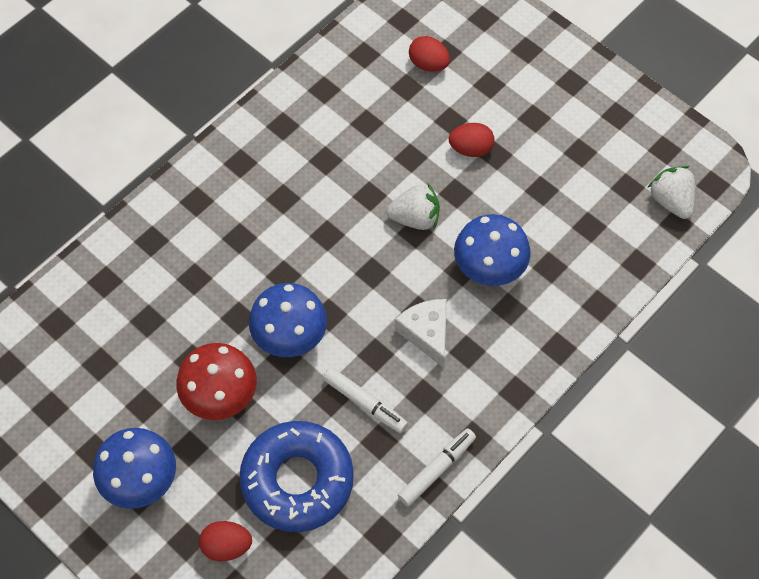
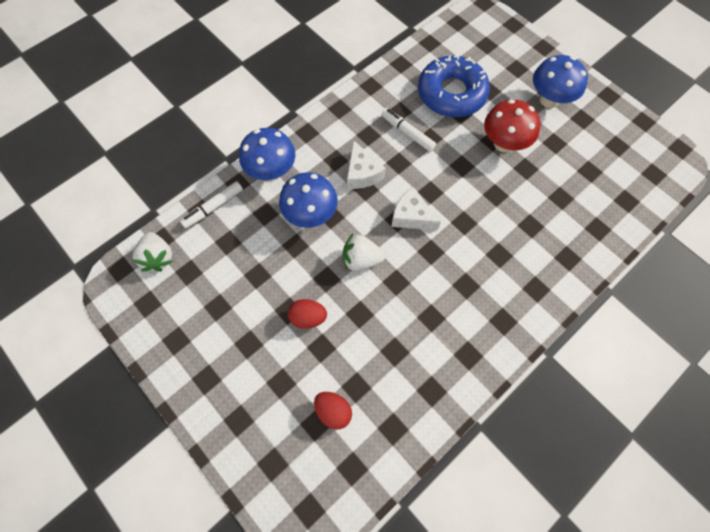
camera: 175 degrees left, 5 degrees up
(227, 546) = (493, 64): red egg -> none
(290, 337) = (458, 178): blue mushroom -> blue mushroom (271, 171)
(354, 278) = (411, 216): none -> white cheese
(436, 469) = (365, 93): white marker -> white marker (213, 207)

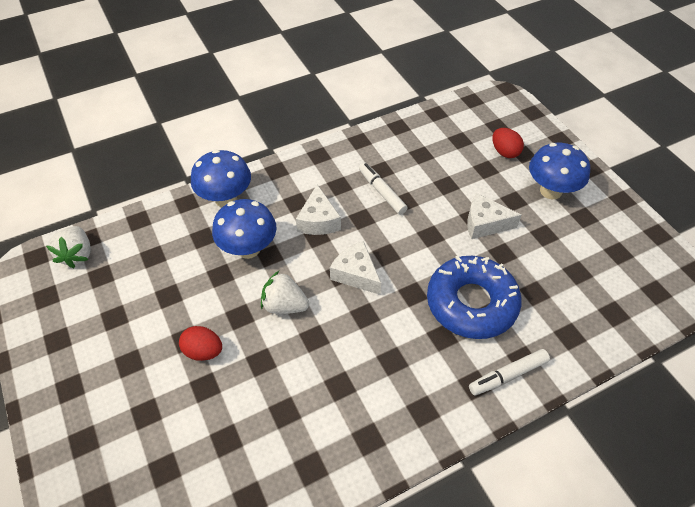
camera: 15 degrees right, 15 degrees down
(213, 207) = (153, 220): white marker -> white marker (508, 375)
(333, 411) = (190, 460): red egg -> red egg (504, 152)
(451, 93) = (443, 164): blue donut -> blue donut (471, 303)
(503, 143) = (484, 223): red mushroom -> white cheese

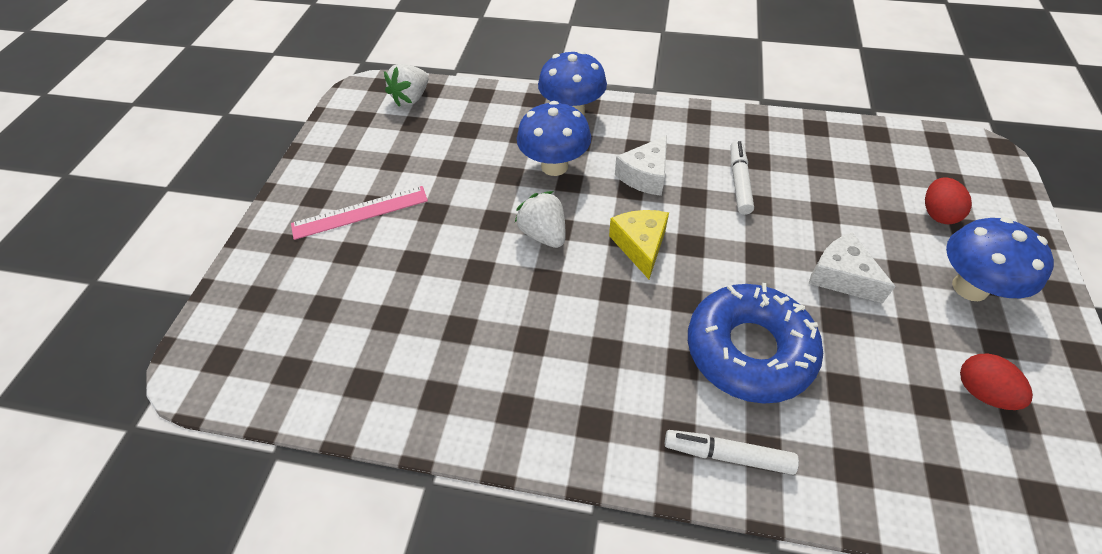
camera: 40 degrees right, 0 degrees up
(123, 376) = (360, 212): none -> pink ruler
(203, 351) = (438, 231): red egg -> red egg (981, 392)
(356, 274) = (640, 245): white cheese -> yellow cheese

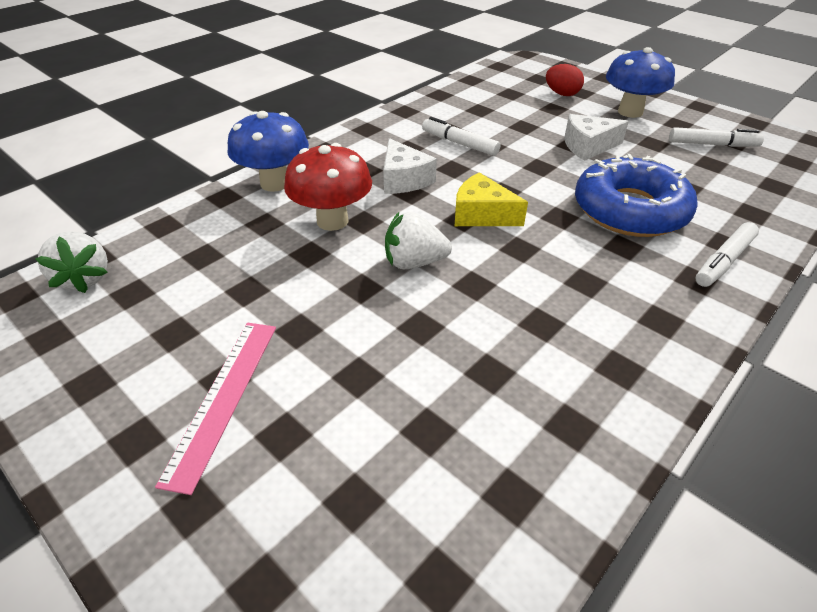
camera: 60 degrees left, 10 degrees down
(554, 166) = (332, 221): blue mushroom -> red mushroom
(981, 392) = (712, 144): red egg -> white marker

